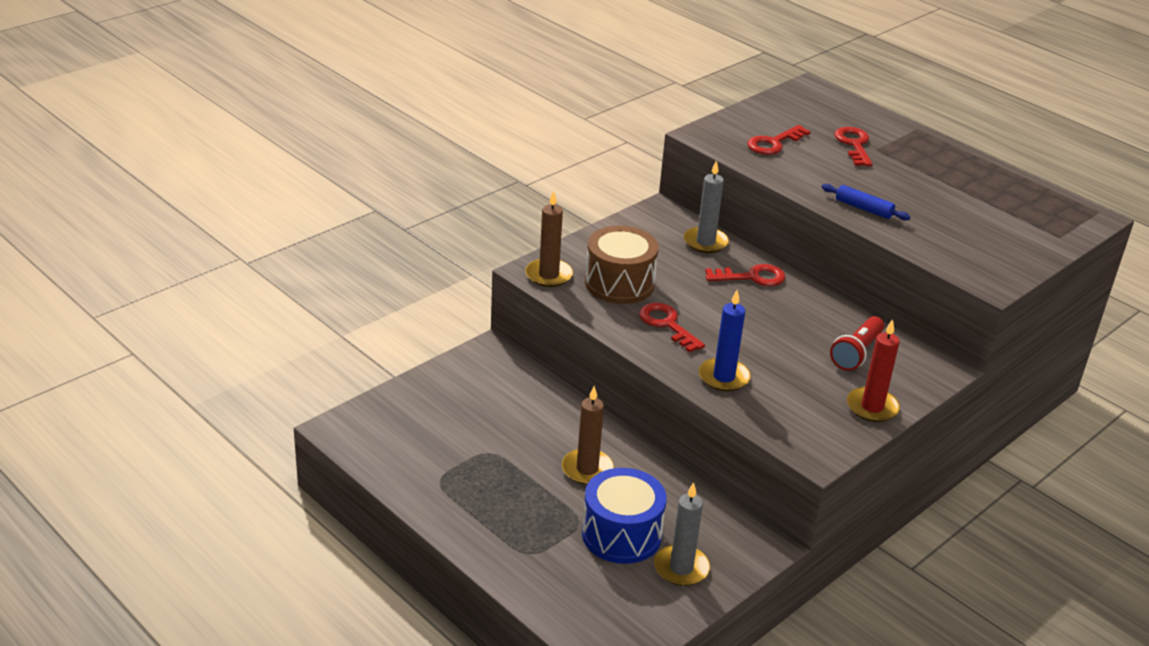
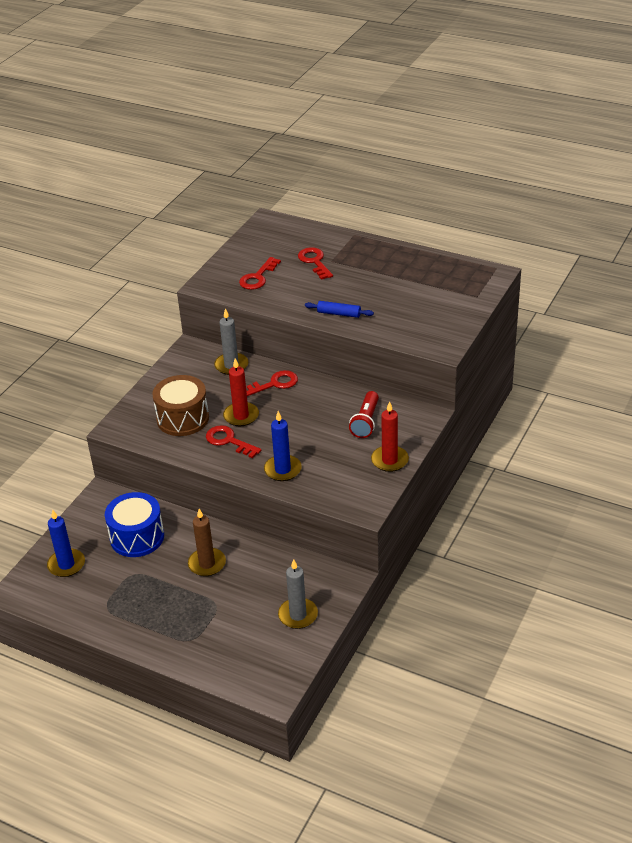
camera: 15 degrees left, 5 degrees up
(412, 416) = (66, 564): none -> blue candle
(548, 275) = (129, 427): brown candle -> none
(621, 534) = (249, 604): blue drum -> blue drum (137, 537)
(694, 301) = (241, 416): none -> red candle

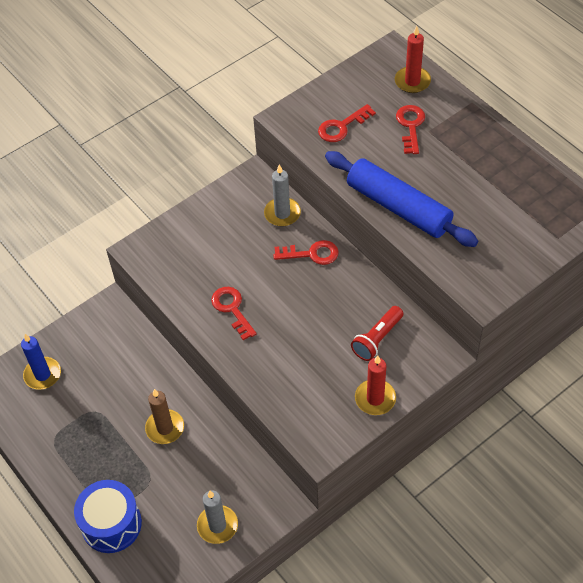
camera: 25 degrees right, 15 degrees up
(137, 537) = (118, 369): blue drum -> blue drum (111, 524)
(183, 418) = (203, 263): brown drum -> none
(241, 416) = (259, 282): red candle -> red candle (412, 81)
(283, 470) = (265, 366): blue candle -> none
(339, 314) = (398, 207): blue rolling pin -> blue rolling pin, size x2.31

